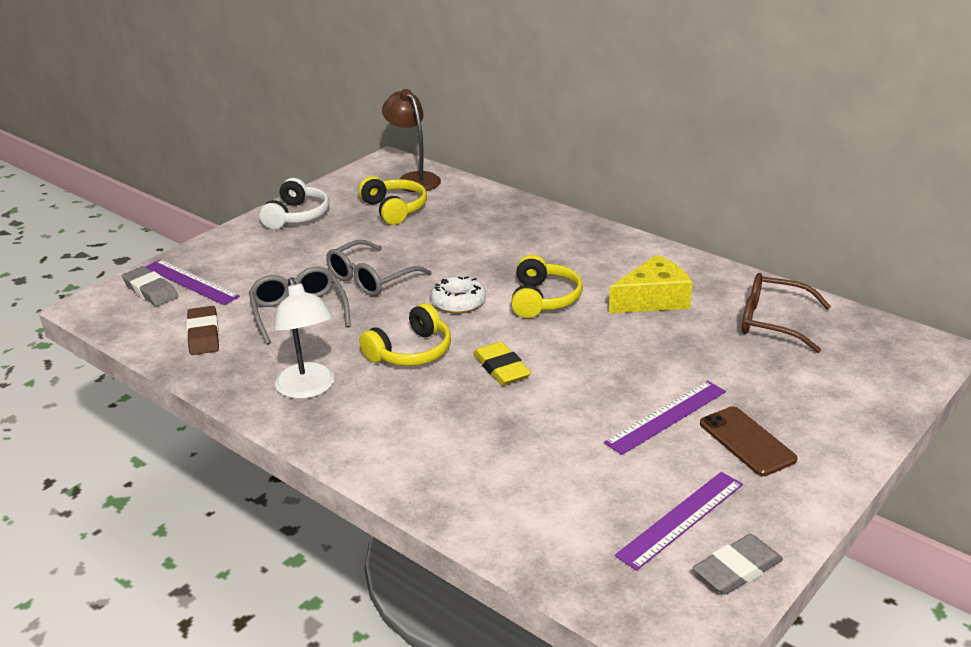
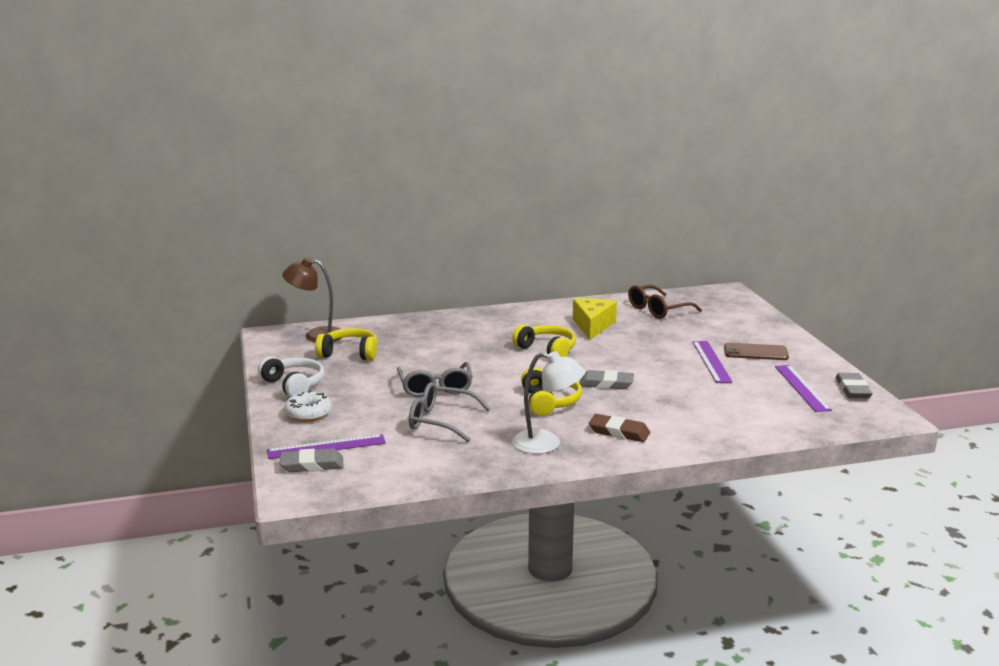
camera: 55 degrees left, 10 degrees down
(204, 335) = (417, 460): brown eraser -> brown eraser (619, 432)
(458, 302) = (511, 372): white donut -> white donut (308, 413)
(501, 368) = (606, 384): yellow eraser -> grey eraser

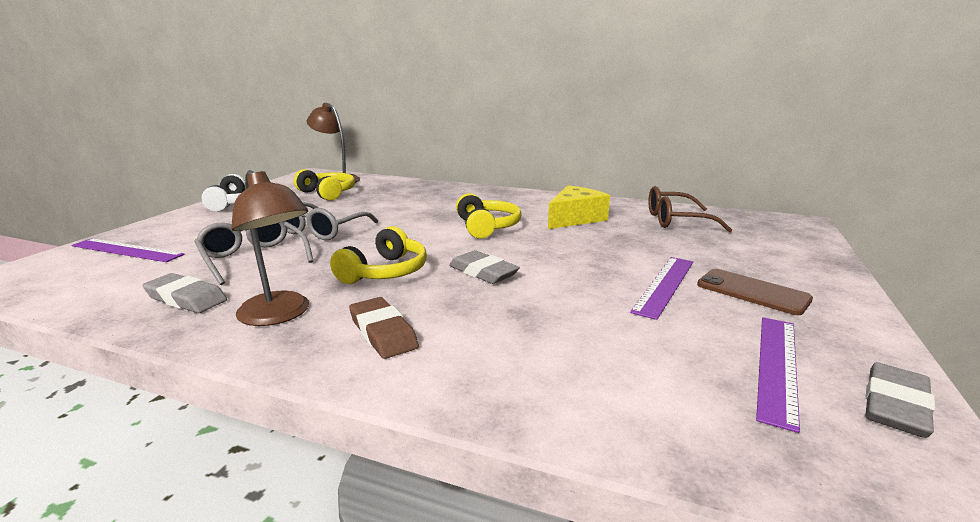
camera: 35 degrees right, 0 degrees up
(308, 413) = (190, 223): white donut -> none
(312, 465) = (76, 261): grey eraser -> grey eraser (186, 298)
(546, 444) = (279, 315): white lamp -> brown lamp

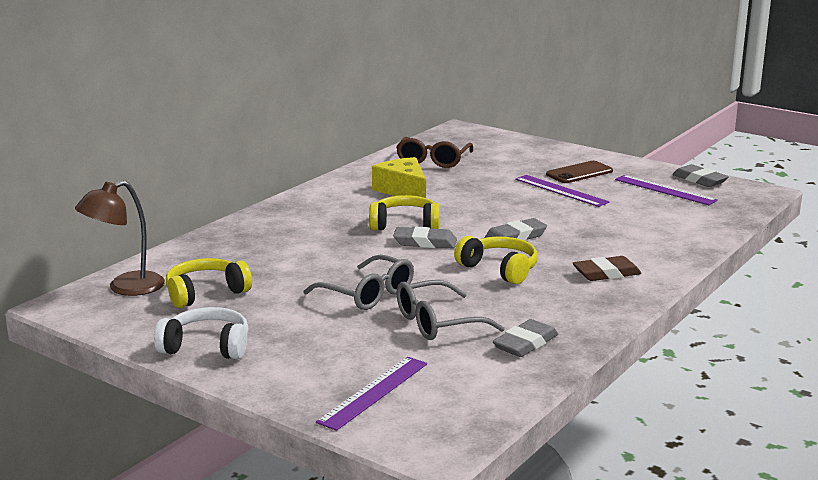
camera: 75 degrees left, 0 degrees up
(279, 315) = (570, 306): brown lamp -> none
(446, 237) = (425, 242): none -> grey eraser

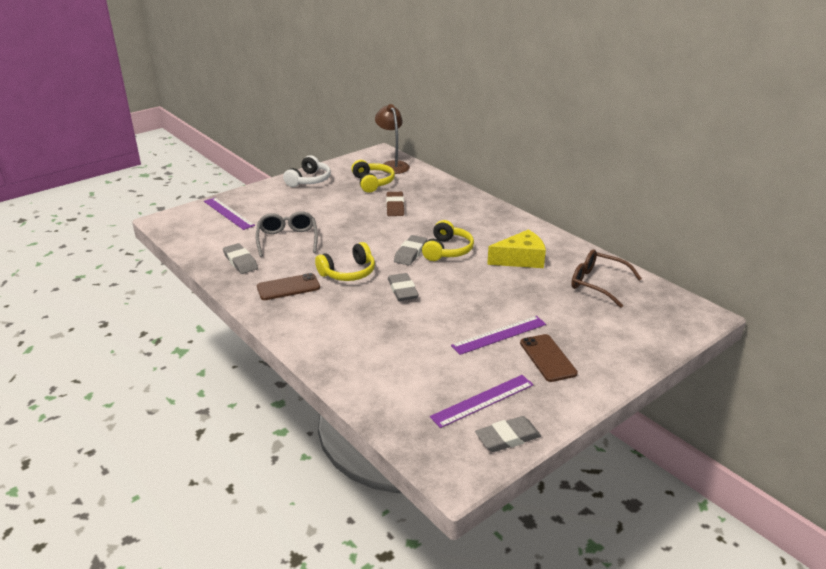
camera: 105 degrees right, 10 degrees up
(367, 294) = (341, 224): grey glasses -> none
(564, 298) = (288, 287): none -> brown phone
(606, 273) = (314, 314): brown eraser -> brown eraser (395, 206)

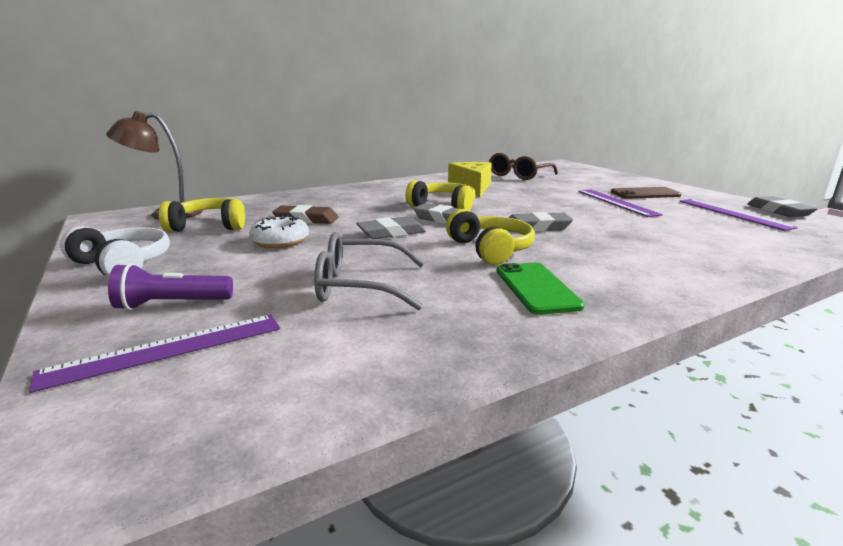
camera: 80 degrees left, 10 degrees down
(240, 261) = (431, 331): grey eraser -> grey eraser (391, 233)
(265, 203) = (171, 304): none -> purple flashlight
(288, 287) = (536, 288): brown phone -> green phone
(350, 208) = (280, 241): none -> white donut

